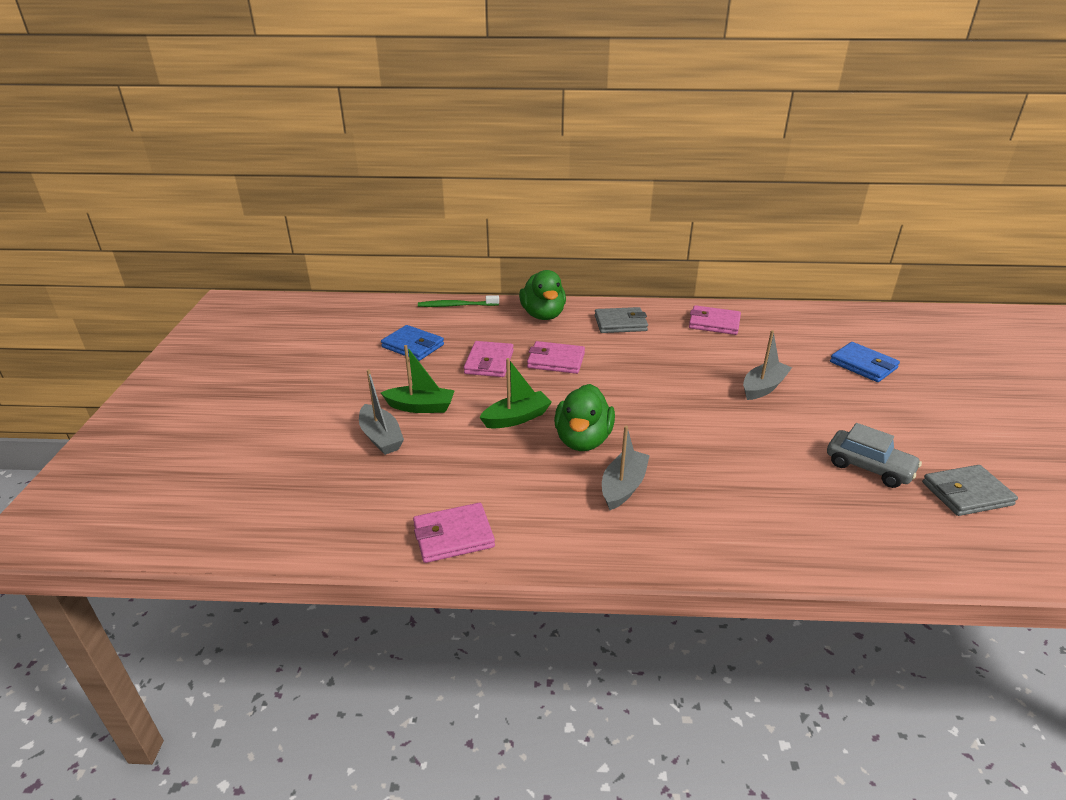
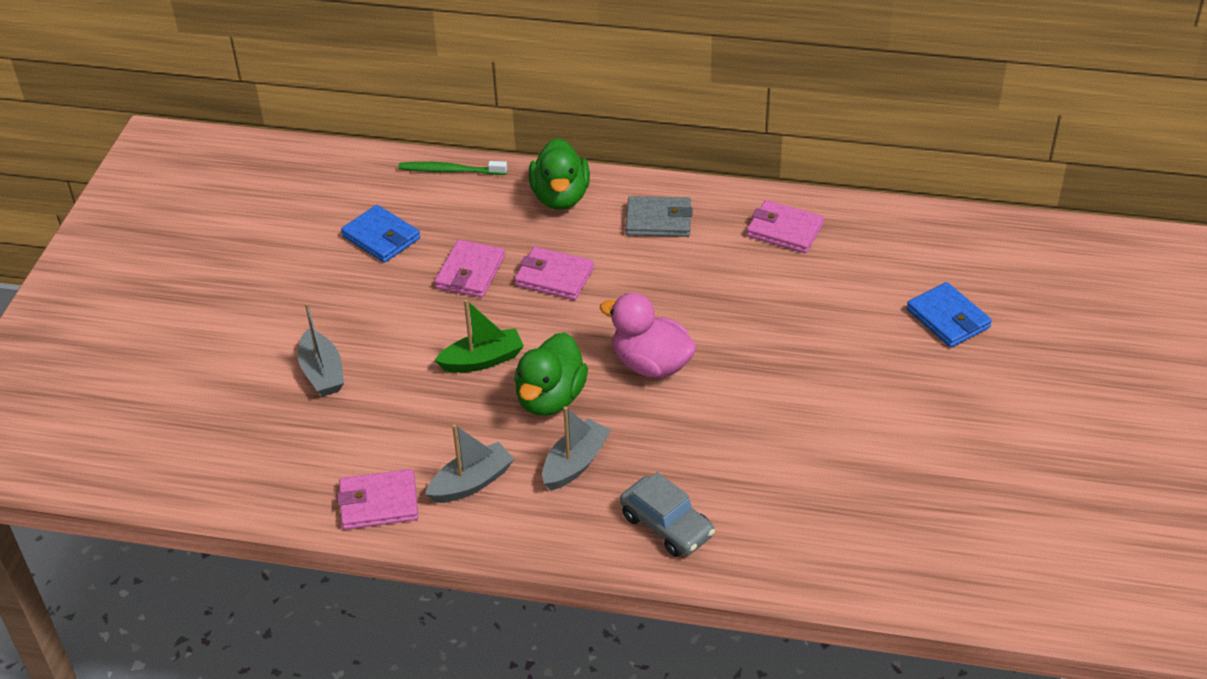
camera: 10 degrees right, 10 degrees up
(421, 407) = (374, 334): green boat -> none
(655, 410) = (651, 364): none -> pink duck
(763, 387) = (799, 342): grey boat -> grey boat (471, 483)
(868, 467) = (867, 466): grey car -> grey car (667, 525)
(966, 494) = (959, 511): grey wallet -> none

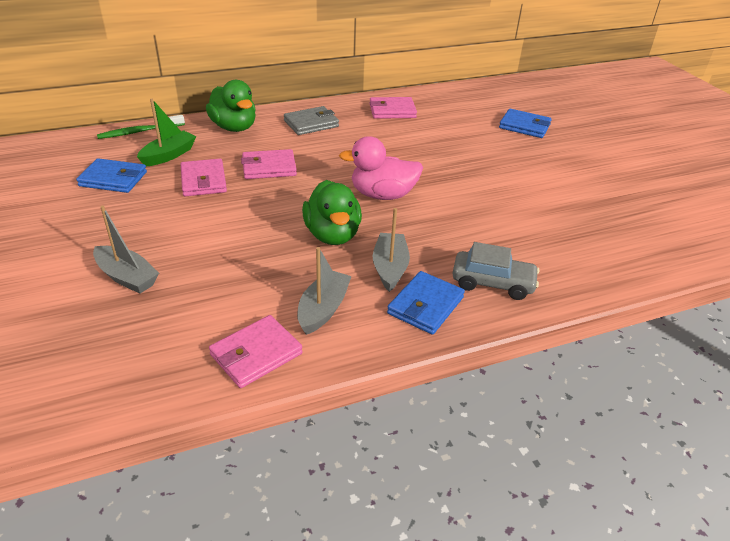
camera: 35 degrees left, 5 degrees down
(482, 360) = (259, 228): green boat -> green boat (168, 155)
(572, 521) = (425, 305): none -> blue wallet

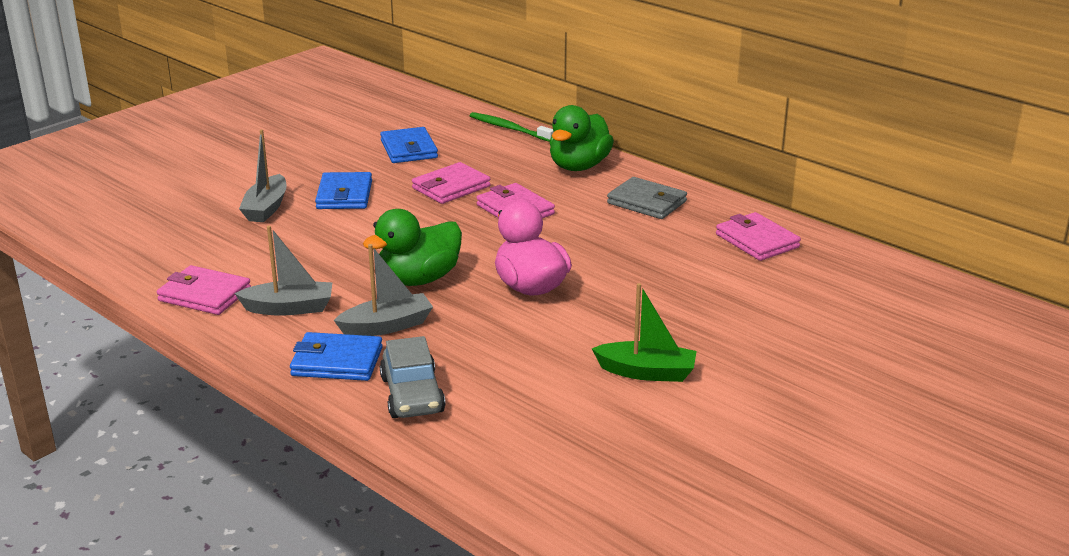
camera: 65 degrees right, 10 degrees down
(168, 155) = (480, 156): green boat -> green boat (646, 372)
(524, 126) = (858, 348): blue wallet -> blue wallet (344, 195)

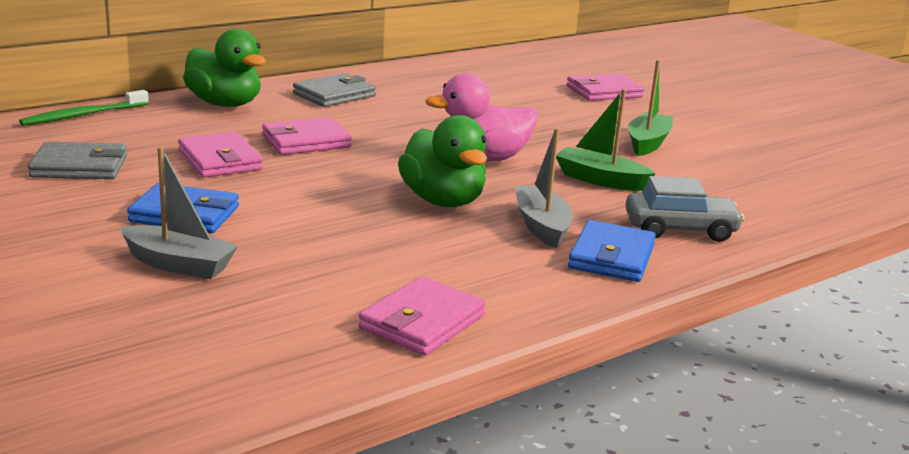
camera: 80 degrees left, 5 degrees down
(289, 308) = (481, 272): grey boat -> none
(409, 149) = (79, 166): blue wallet -> grey wallet
(514, 348) = (600, 180): none -> green boat
(757, 241) = (438, 77): pink wallet -> pink wallet (604, 92)

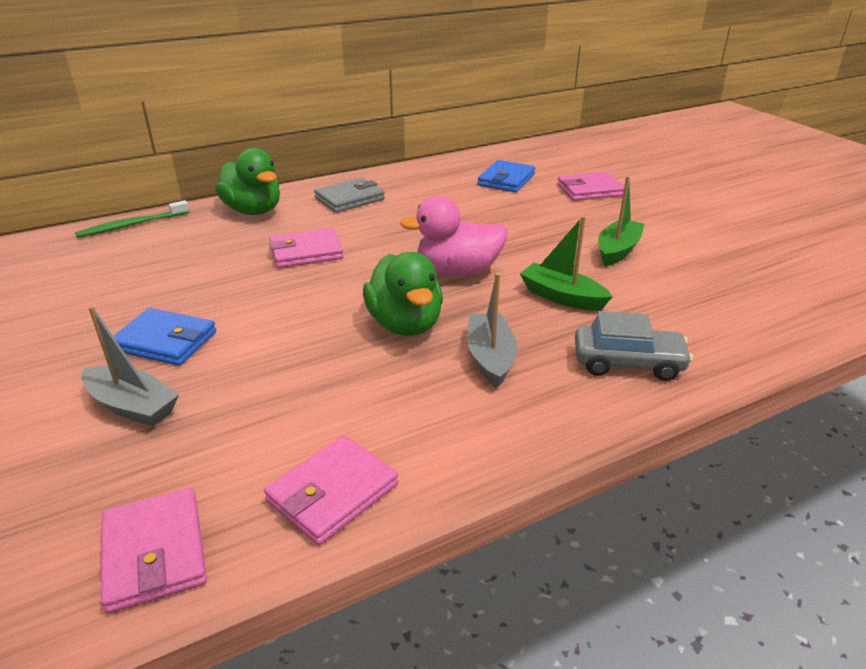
camera: 10 degrees right, 10 degrees up
(79, 166) = (102, 283): grey wallet -> none
(220, 160) = (223, 275): pink wallet -> pink wallet (155, 552)
(612, 257) = (550, 401): blue wallet -> blue wallet (506, 180)

